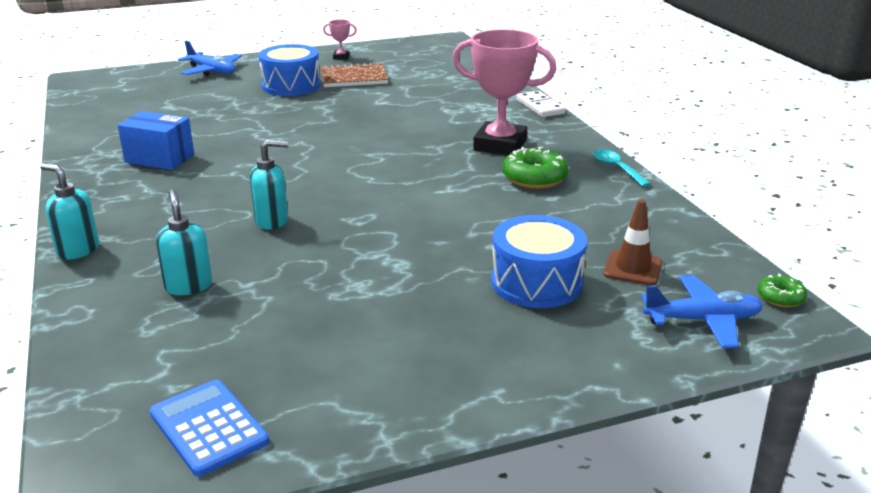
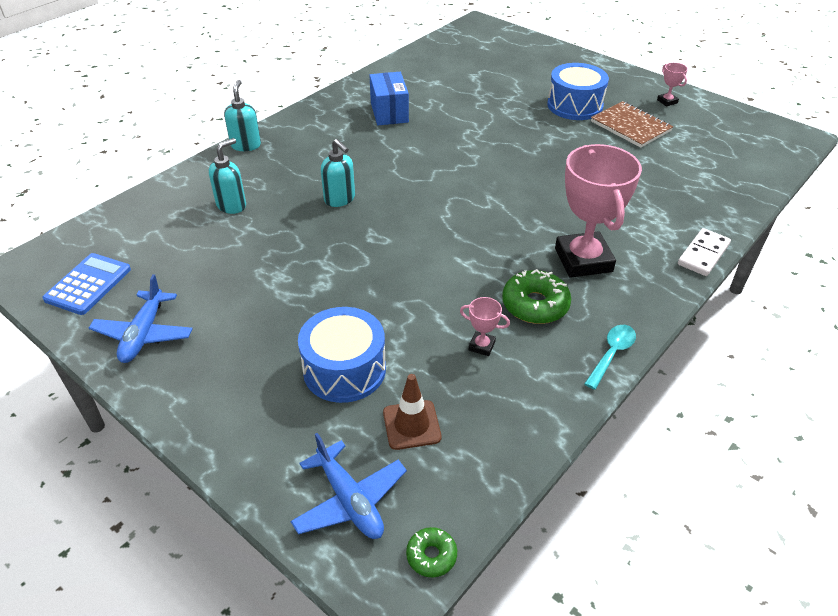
camera: 60 degrees right, 15 degrees up
(212, 71) = (557, 61): blue plane -> blue plane (144, 334)
(563, 212) = (481, 346): none -> pink trophy

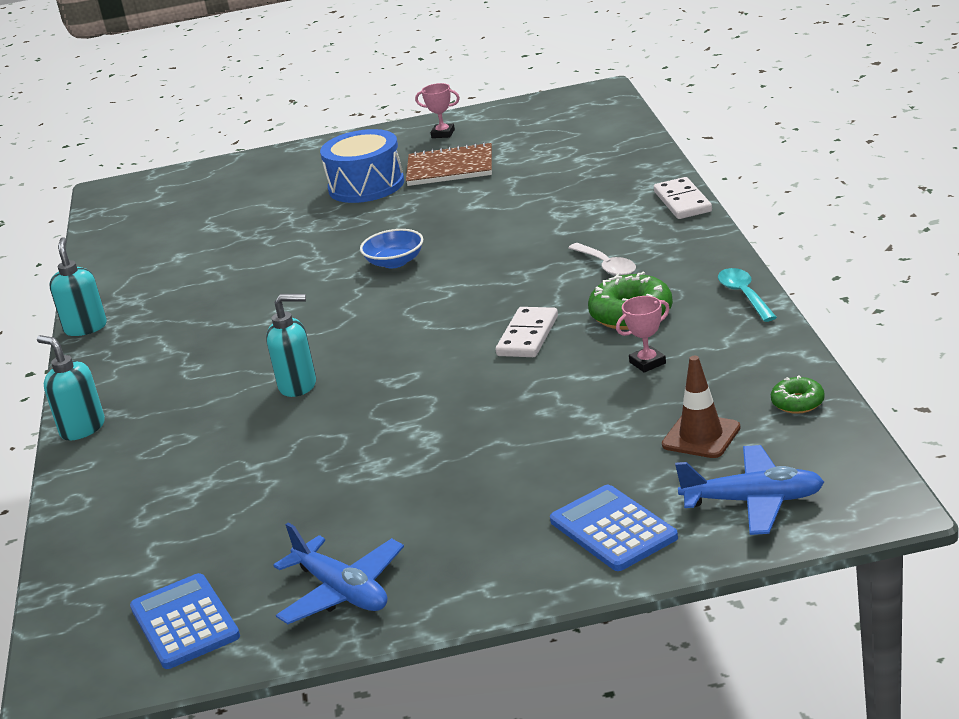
camera: 45 degrees left, 15 degrees down
(232, 205) = (191, 469): turquoise soap dispenser -> turquoise soap dispenser (86, 328)
(272, 434) = (613, 529): none -> blue calculator
(344, 369) = (578, 457): blue drum -> none
(389, 112) = (187, 305): blue box -> none
(431, 556) = (864, 471): green donut -> green donut (797, 402)
(467, 268) = (528, 336): none -> white domino
(501, 164) = (395, 262): none -> blue bowl
(583, 260) = (606, 266): pink trophy -> white spoon

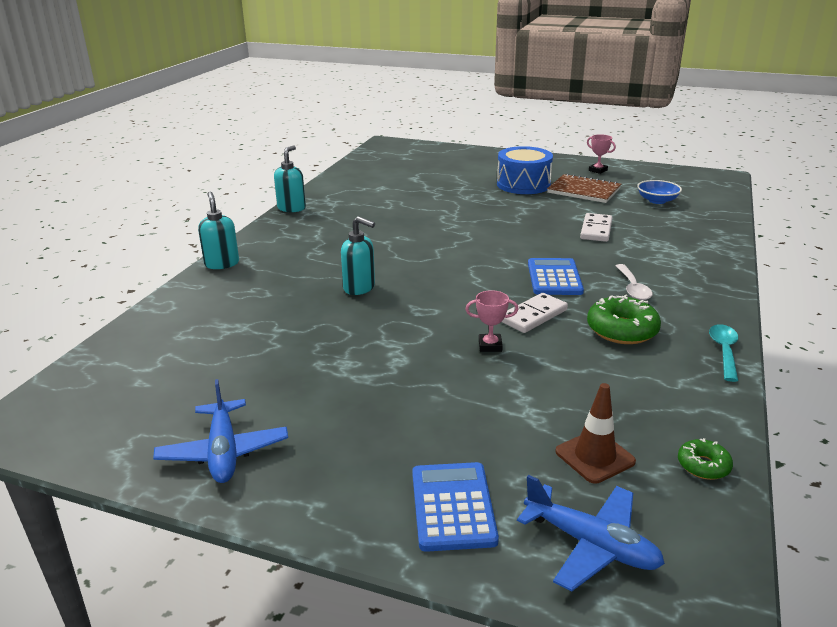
camera: 25 degrees right, 0 degrees up
(185, 622) = (116, 421): blue calculator -> blue calculator (554, 278)
(395, 262) = (495, 234): blue bowl -> blue bowl (657, 200)
(647, 363) = (603, 373): pink trophy -> pink trophy (490, 346)
(682, 202) = (727, 264): white domino -> white domino (596, 230)

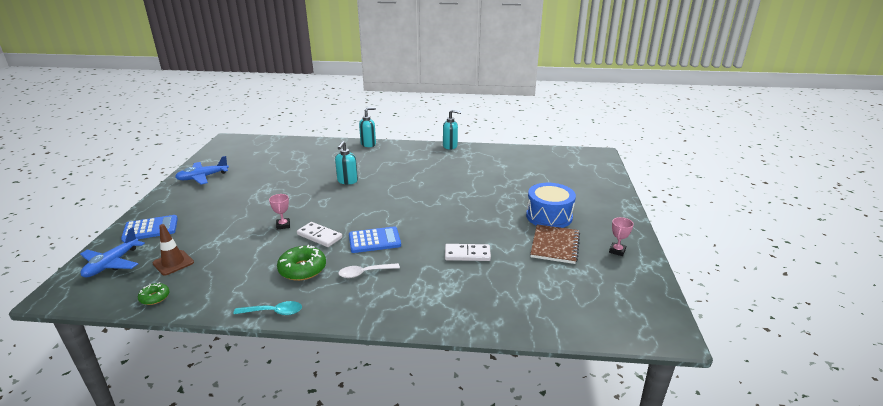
camera: 75 degrees right, 0 degrees up
(657, 200) = (556, 286): blue bowl -> none

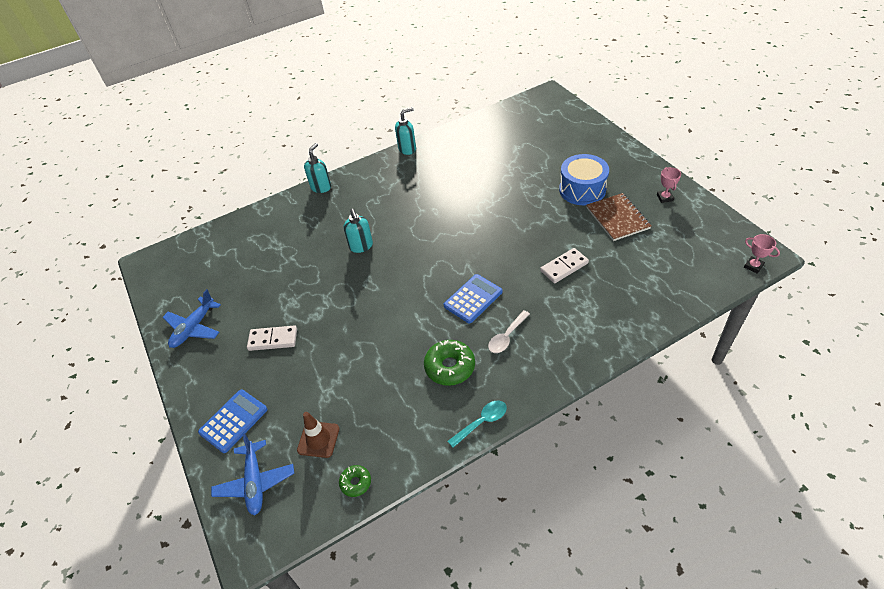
camera: 30 degrees left, 20 degrees up
(283, 225) = (368, 333): pink trophy -> pink trophy (753, 266)
(319, 236) = (418, 324): white domino -> white domino (273, 340)

